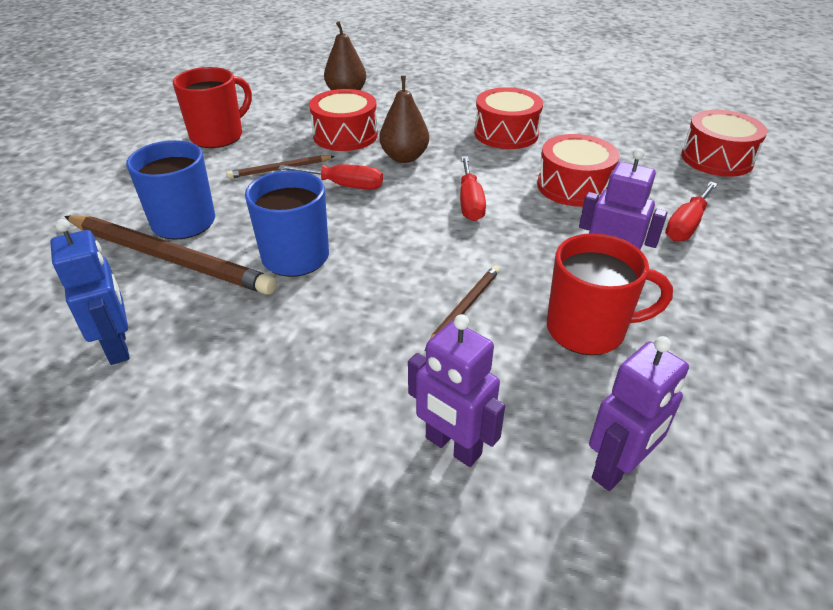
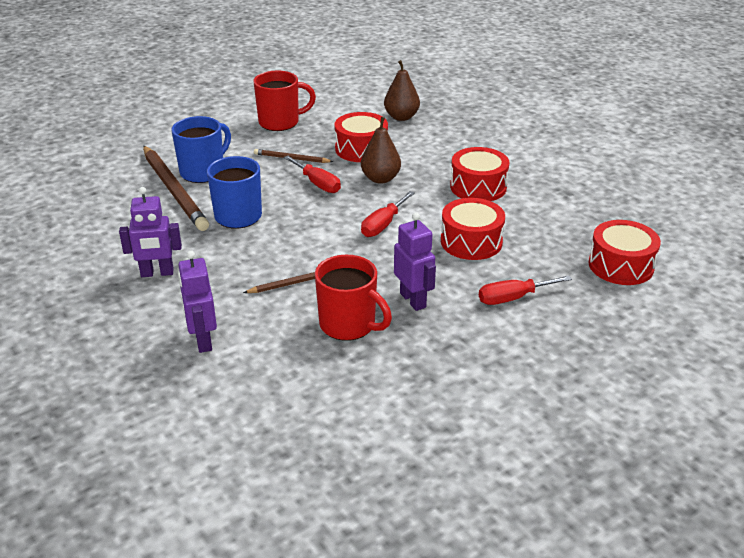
camera: 35 degrees right, 5 degrees down
(118, 346) = (107, 226): blue robot -> none
(617, 468) = (268, 389): purple robot -> purple robot (157, 273)

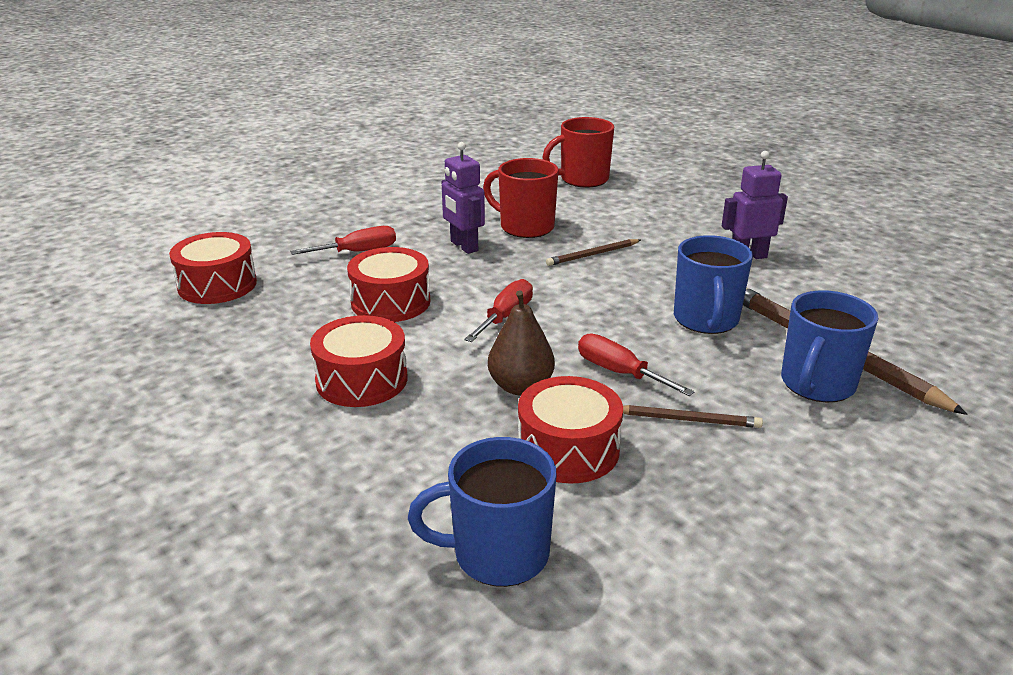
camera: 175 degrees right, 5 degrees down
(203, 341) = (654, 212): purple robot -> none
(280, 122) = (767, 517): red mug -> red mug (583, 179)
(401, 117) = (498, 554): brown pear -> blue mug

